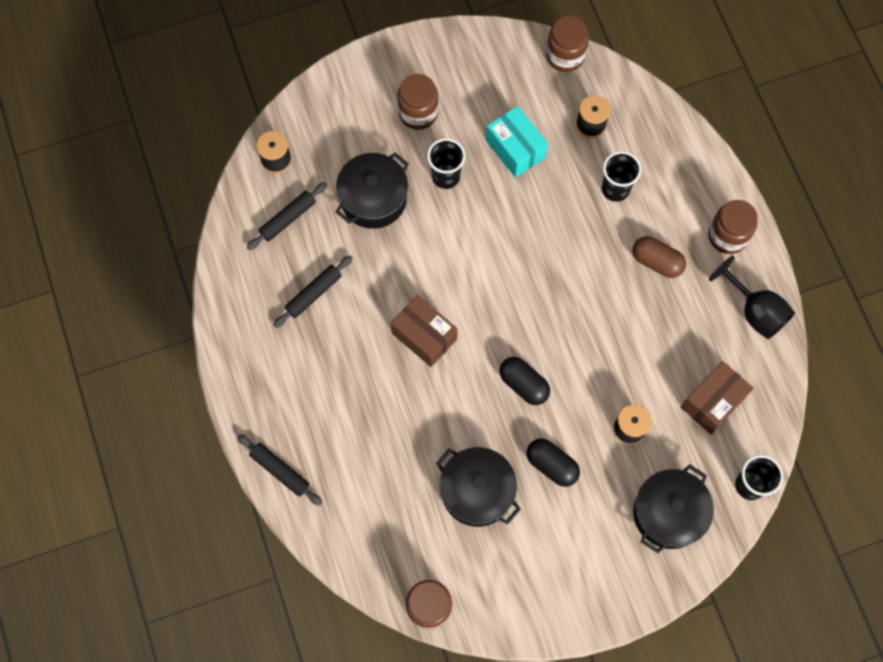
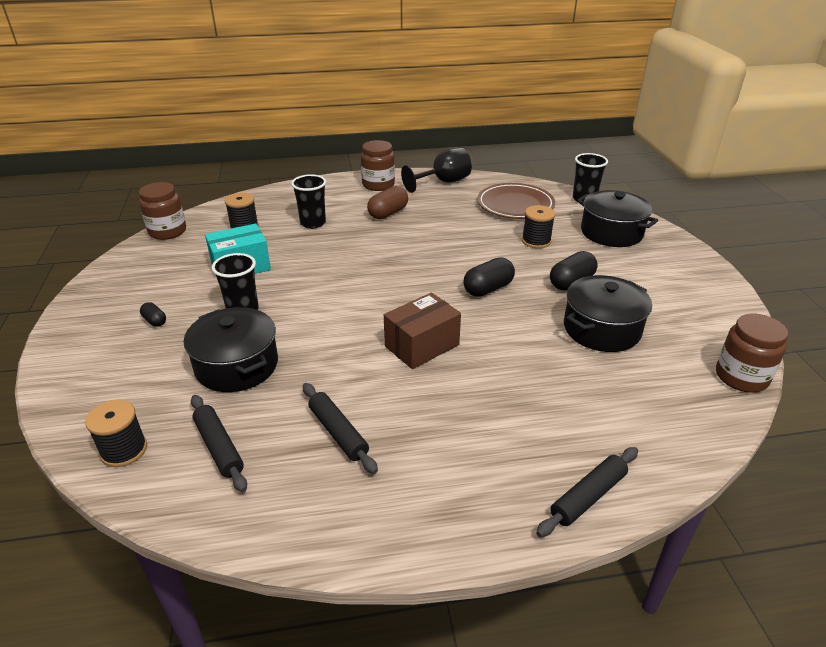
camera: 80 degrees left, 35 degrees down
(418, 113) = (155, 321): brown jar -> black capsule
(713, 402) = (515, 205): brown box -> brown plate

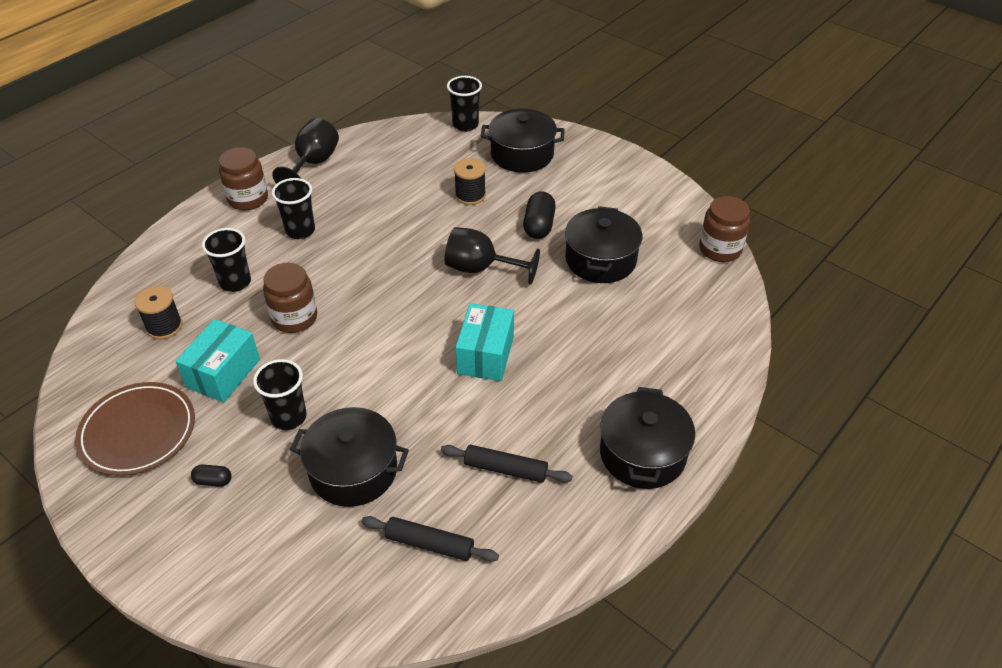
camera: 40 degrees left, 10 degrees up
(124, 450) = (354, 602): black spool -> none
(167, 231) = (78, 379): brown jar -> brown jar (294, 318)
(388, 213) = (300, 231): brown capsule -> black cup
(422, 345) = (485, 355): brown box -> turquoise box
(468, 497) = (642, 454): none -> black pot
(488, 289) = (481, 269): black capsule -> black goblet
(515, 205) = (411, 161): brown plate -> brown plate (138, 432)
(588, 497) = (709, 402): black rolling pin -> none

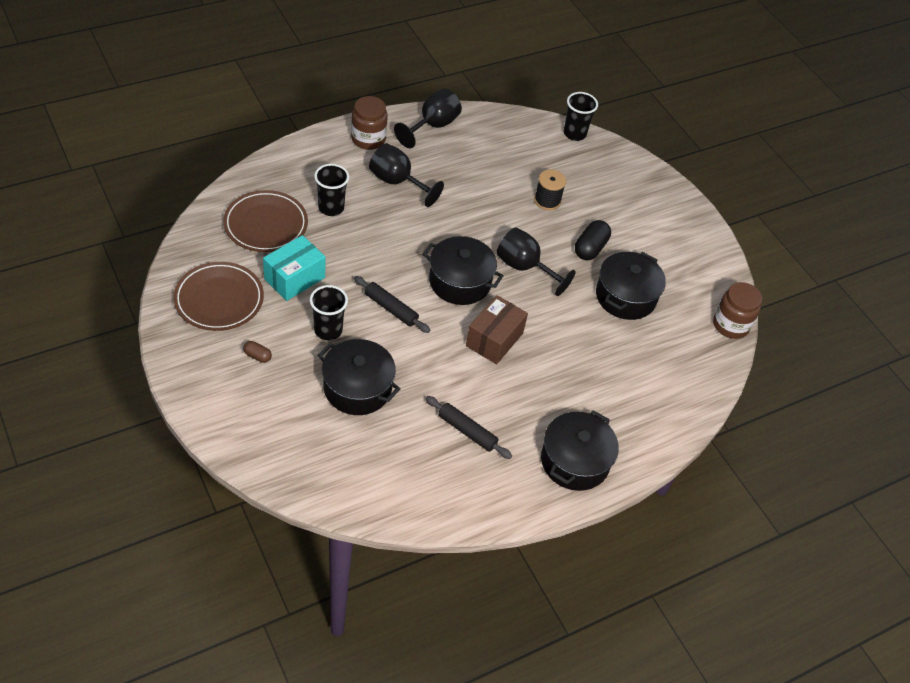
camera: 15 degrees right, 5 degrees up
(164, 326) = (266, 224): black spool -> brown plate
(213, 481) = (257, 356): black capsule -> brown capsule
(294, 318) = (363, 254): brown jar -> none
(300, 231) = (397, 182): black cup -> black goblet
(429, 544) = (388, 461): black rolling pin -> black rolling pin (391, 308)
(485, 355) = (494, 339): turquoise box -> brown box
(522, 154) = (609, 179): black pot -> black pot (460, 281)

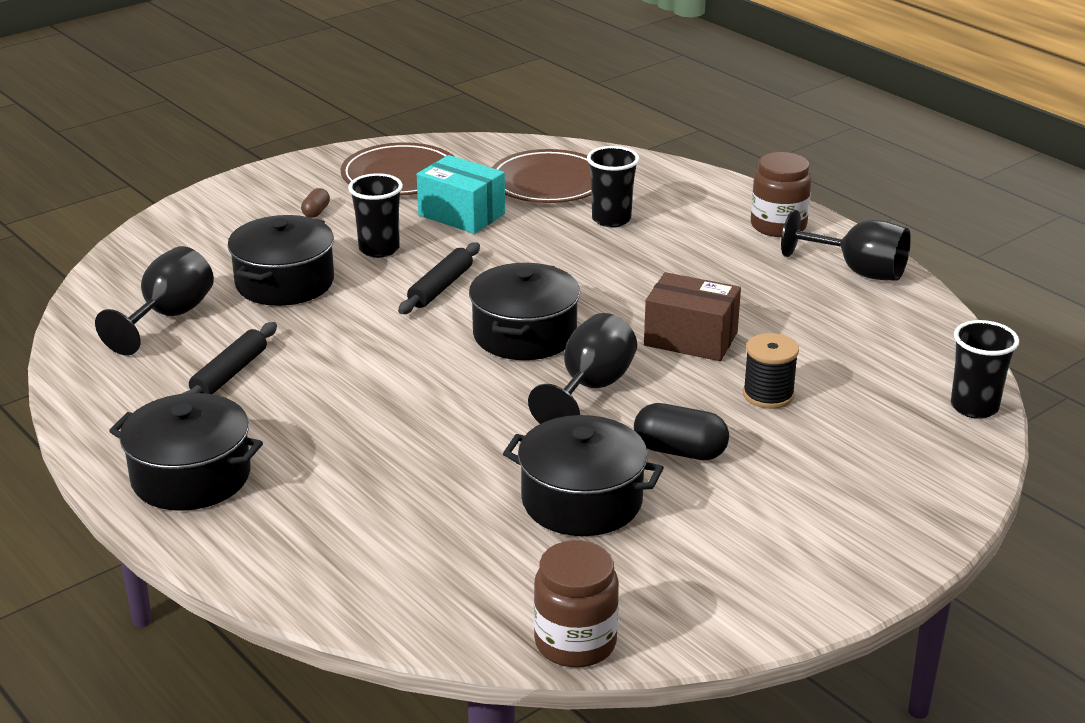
camera: 85 degrees right, 20 degrees down
(397, 182) = (703, 259): black goblet -> black goblet (168, 317)
(494, 339) = (418, 377): brown box -> brown box (690, 339)

